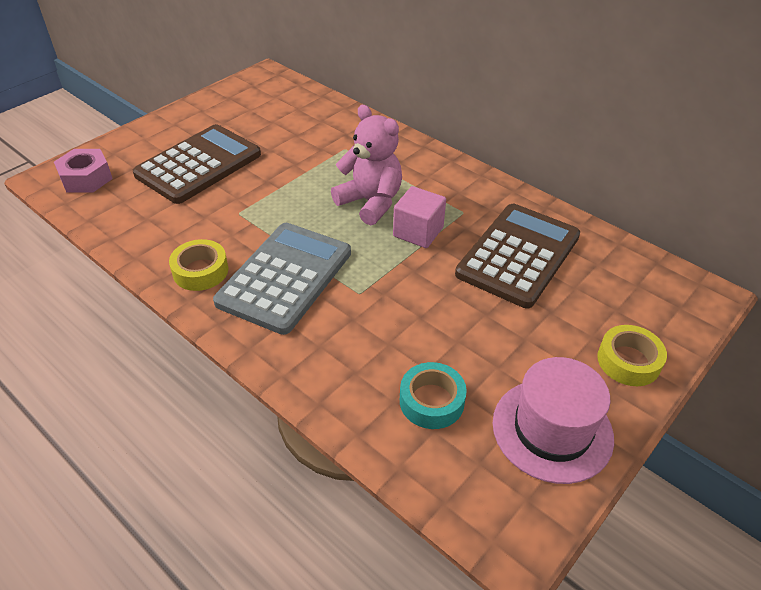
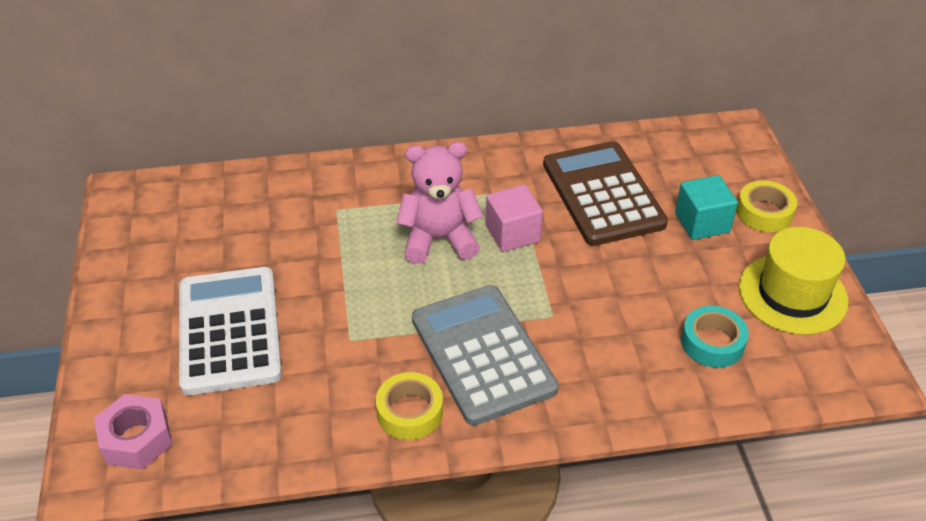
camera: 50 degrees left, 0 degrees up
(199, 165) = (229, 330): brown calculator -> white calculator
(552, 430) = (792, 294): pink hat -> yellow hat
(562, 327) = (702, 223): none -> turquoise cube

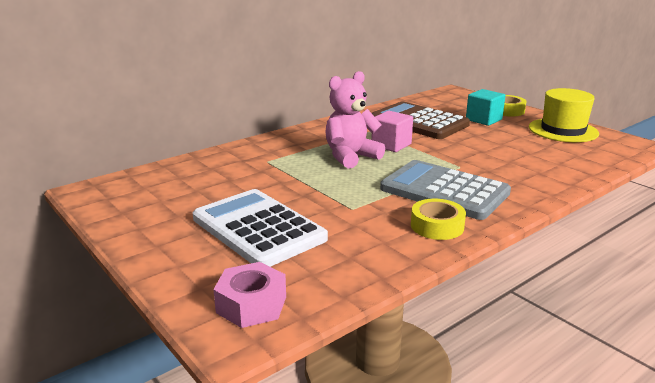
camera: 30 degrees left, 20 degrees down
(712, 343) = (555, 154): turquoise tape -> none

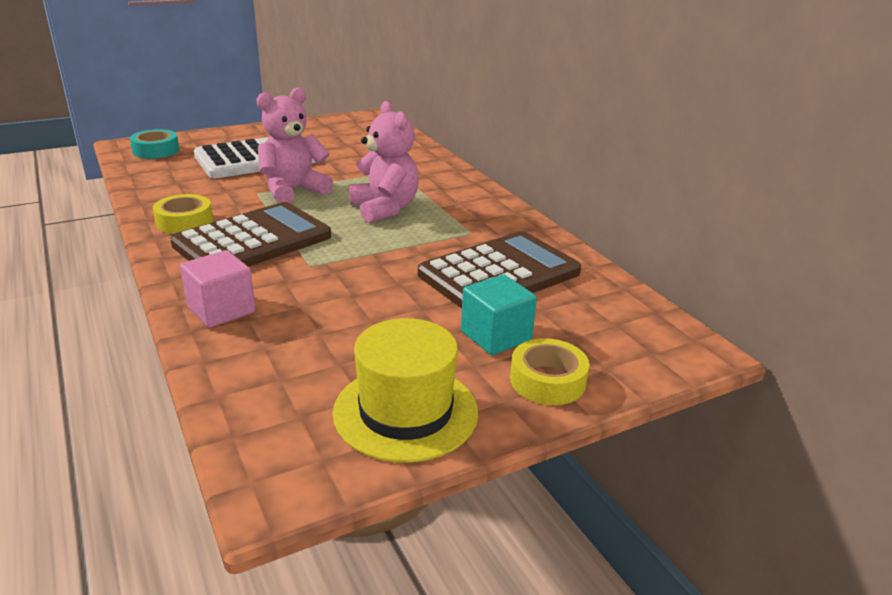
camera: 100 degrees right, 5 degrees up
(251, 305) = (156, 150): pink nut -> turquoise tape
(336, 194) = (293, 191): none -> pink teddy bear
(391, 145) = (411, 237): pink cube -> pink cube (221, 310)
(444, 191) = (253, 241): grey calculator -> brown calculator

